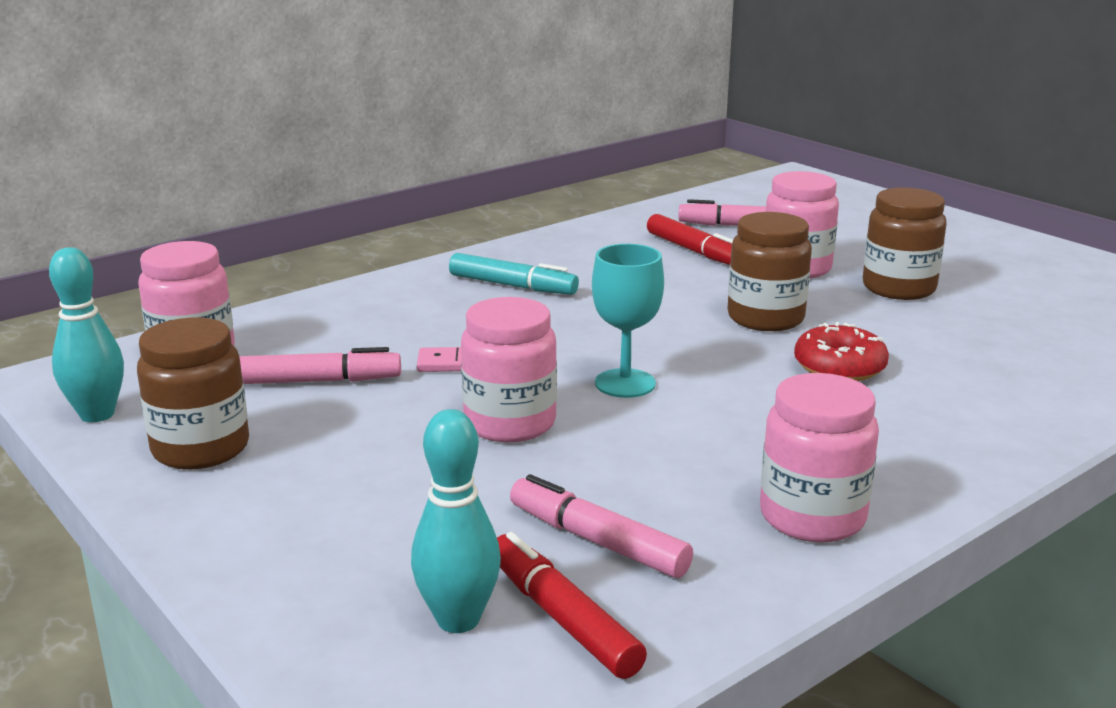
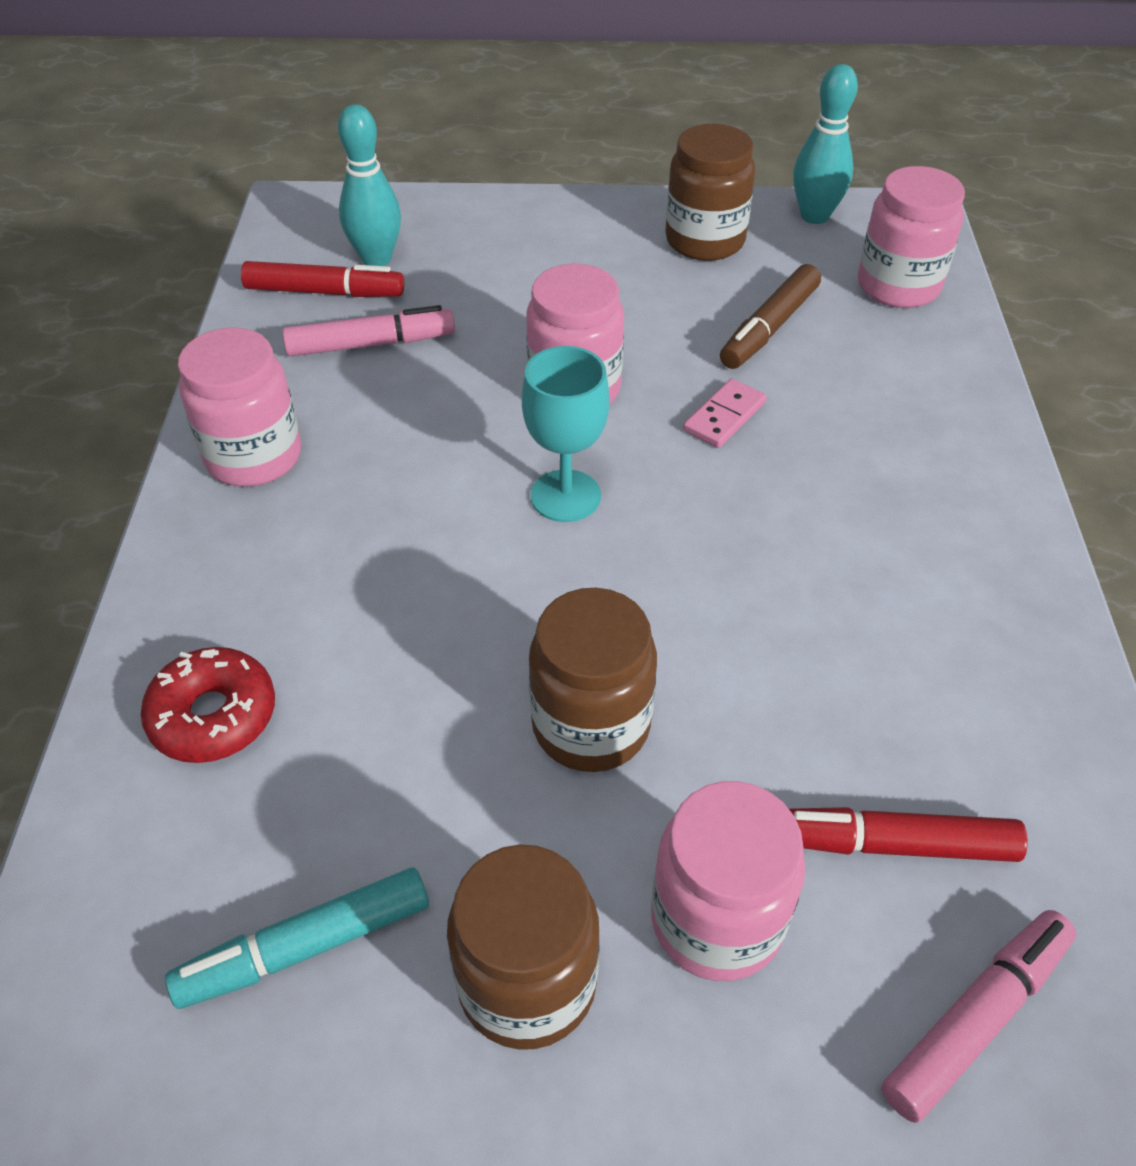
camera: 130 degrees right, 25 degrees up
(319, 381) = (769, 328): pink marker -> brown marker
(512, 286) = (904, 562): turquoise marker -> turquoise marker (305, 946)
(839, 367) = (414, 682): red donut -> red donut (213, 716)

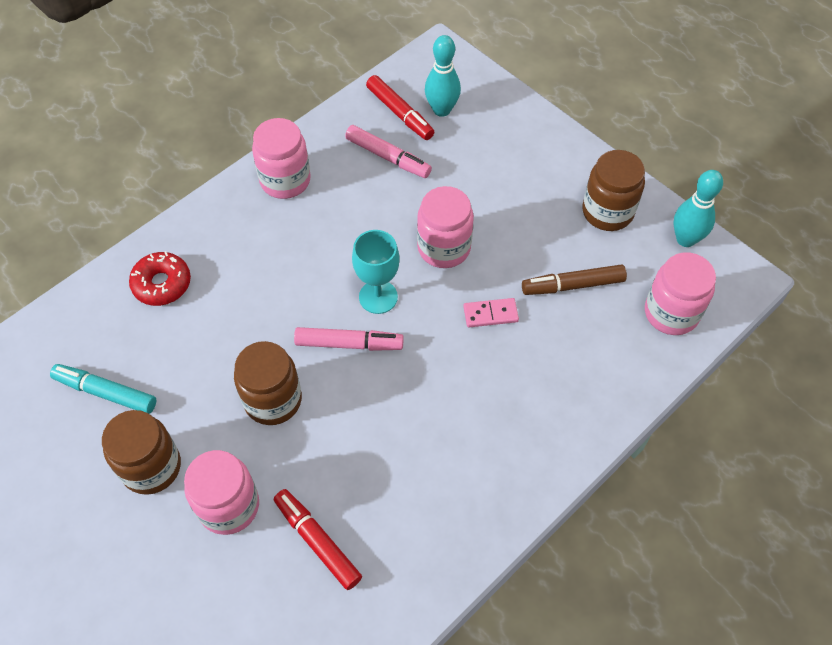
camera: 45 degrees right, 10 degrees up
(976, 1019) = (266, 619): pink marker -> pink marker (349, 344)

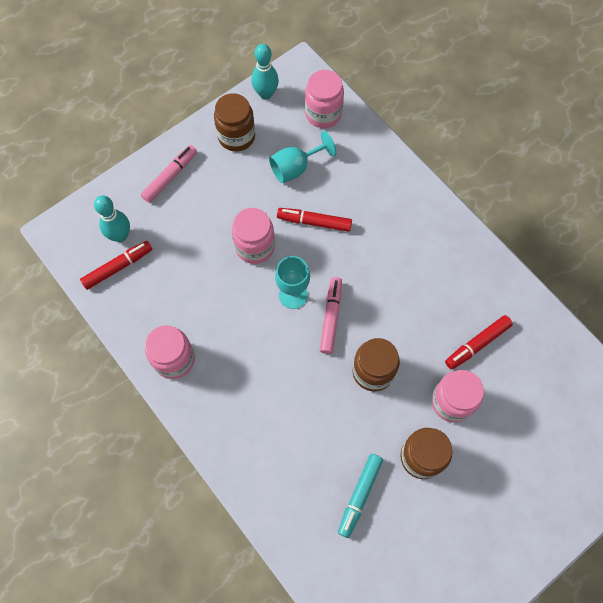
camera: 85 degrees left, 10 degrees up
(162, 284) = (265, 457): red donut -> none
(388, 157) = (162, 279): pink marker -> pink marker (170, 176)
(490, 314) = (314, 222): pink domino -> red marker
(572, 285) = (296, 168): brown marker -> turquoise goblet

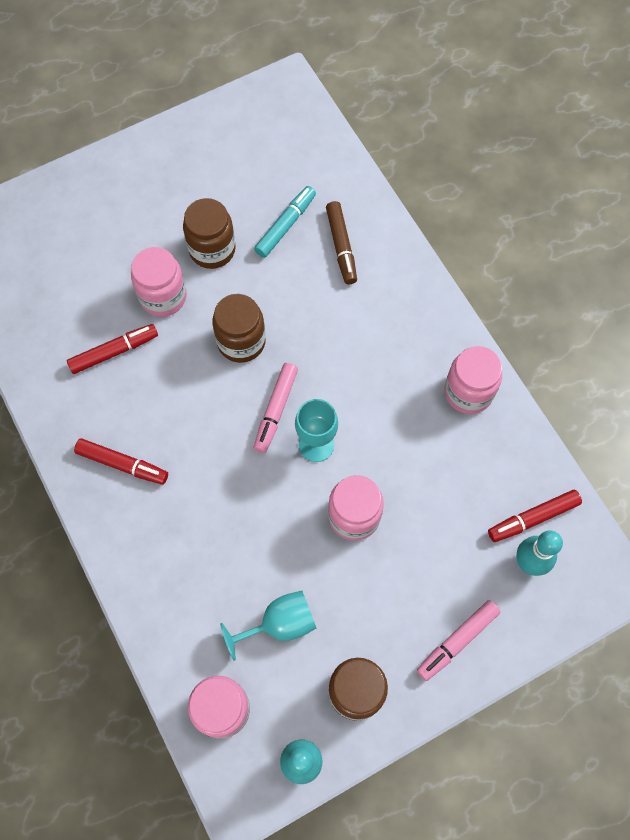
camera: 170 degrees left, 0 degrees up
(303, 482) = (341, 246): none -> brown marker
(314, 222) = (270, 537): red marker -> red marker (122, 464)

